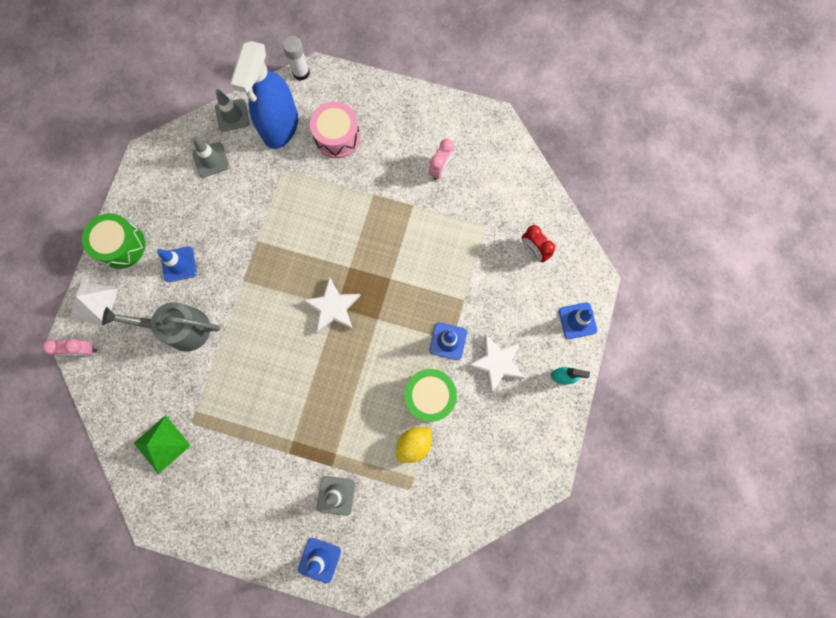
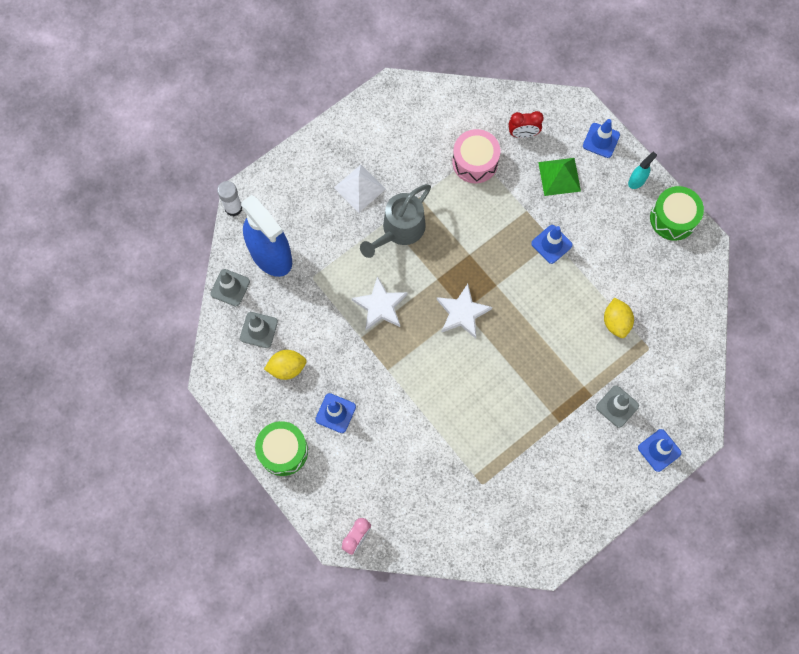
camera: 55 degrees left, 5 degrees down
(94, 303) = (319, 504): white pyramid -> white pyramid (359, 188)
(162, 444) = (483, 519): green pyramid -> green pyramid (559, 176)
(179, 328) = (394, 446): grey watering can -> grey watering can (399, 231)
(193, 202) = (287, 368): none -> yellow lemon
(337, 137) = (315, 216): pink drum -> pink drum (475, 162)
(430, 396) = (586, 286): green drum -> green drum (673, 218)
(440, 169) = (404, 156): pink clock -> none
(496, 363) = (594, 220): white star -> white star (380, 306)

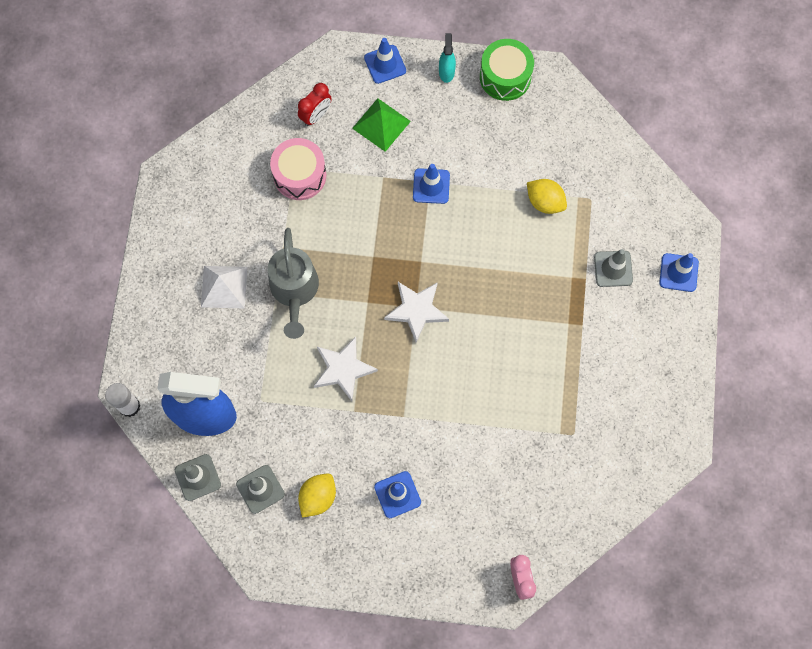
camera: 45 degrees left, 0 degrees up
(283, 451) = (386, 569): green drum -> none

